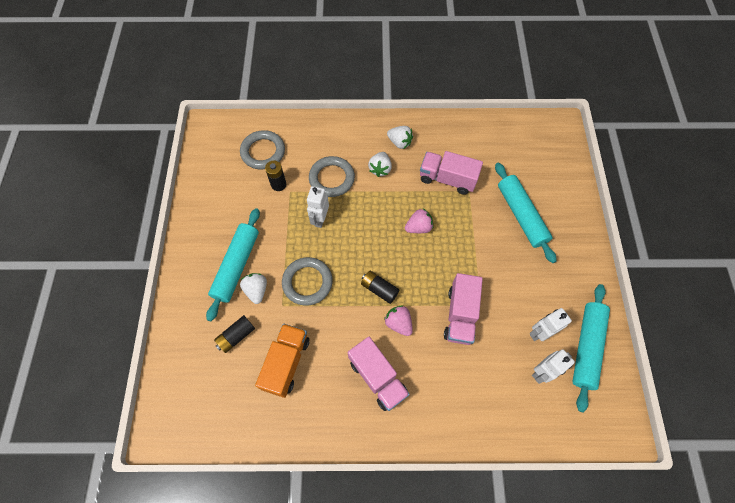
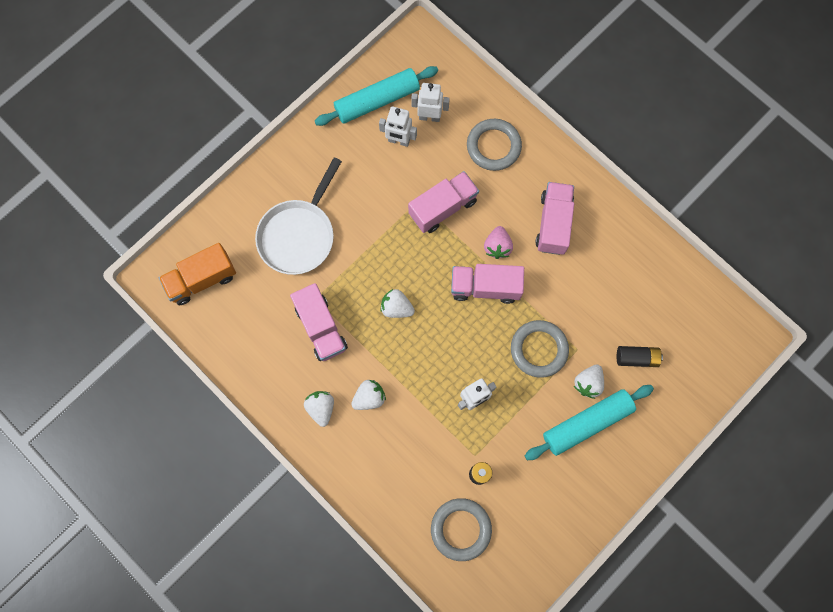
camera: 135 degrees left, 10 degrees up
(286, 363) = (614, 299): orange truck -> orange truck (202, 279)
(332, 178) = (423, 432): grey ring -> grey ring (493, 146)
(379, 289) = (485, 287): black battery -> pink truck
(418, 227) = (396, 308): pink strawberry -> white strawberry
(521, 215) = (299, 235): turquoise rolling pin -> white pan

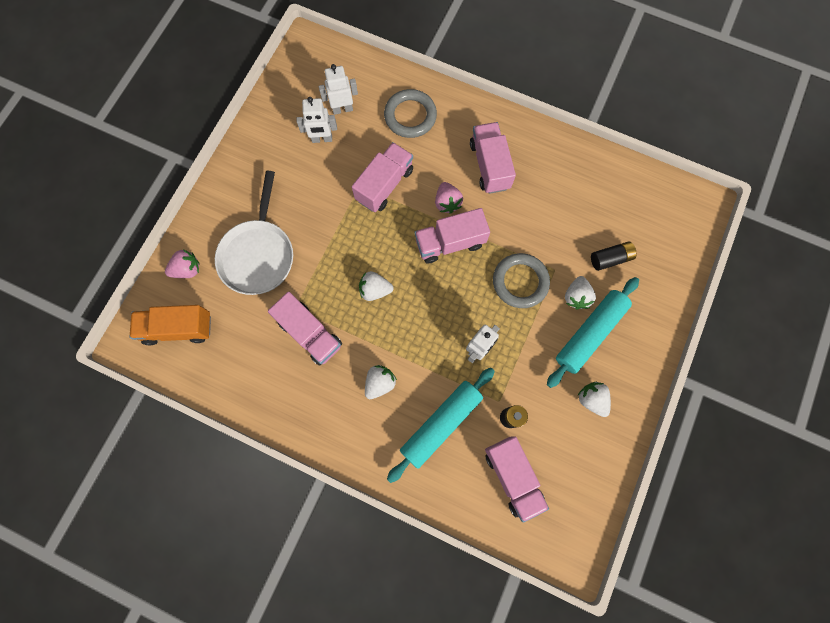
camera: 20 degrees left, 0 degrees up
(202, 279) = (178, 328): orange truck -> orange truck turned 45 degrees clockwise
(228, 226) = (187, 269): none -> pink strawberry
(321, 408) = (337, 410): white strawberry -> white strawberry (591, 399)
(377, 101) = (289, 110): turquoise rolling pin -> turquoise rolling pin (441, 424)
(461, 529) = (512, 476): grey ring -> pink truck

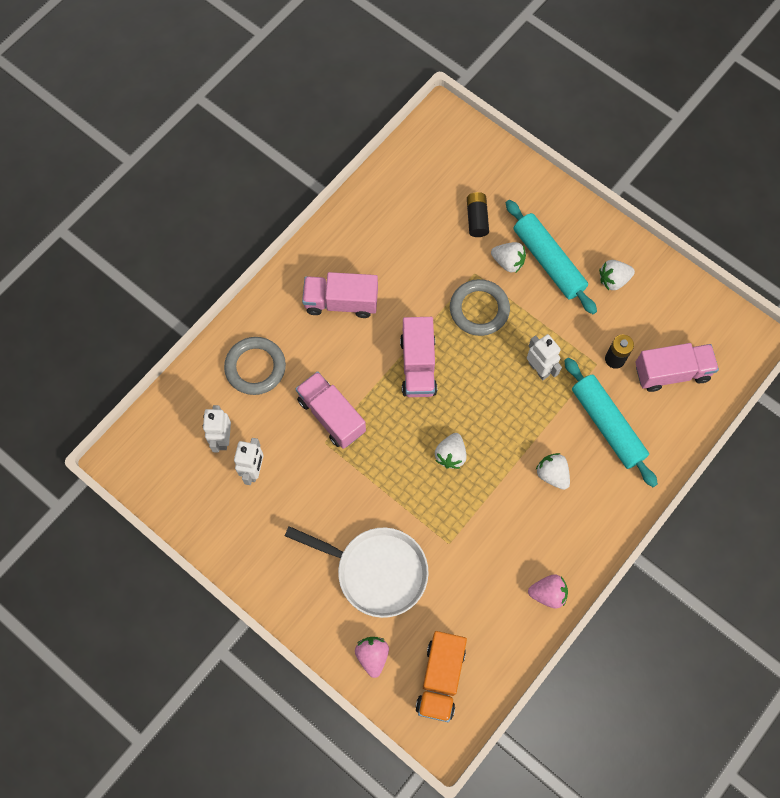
camera: 75 degrees left, 5 degrees down
(310, 333) = (482, 534): pink truck -> none
(447, 203) = (371, 356): pink strawberry -> pink strawberry (548, 593)

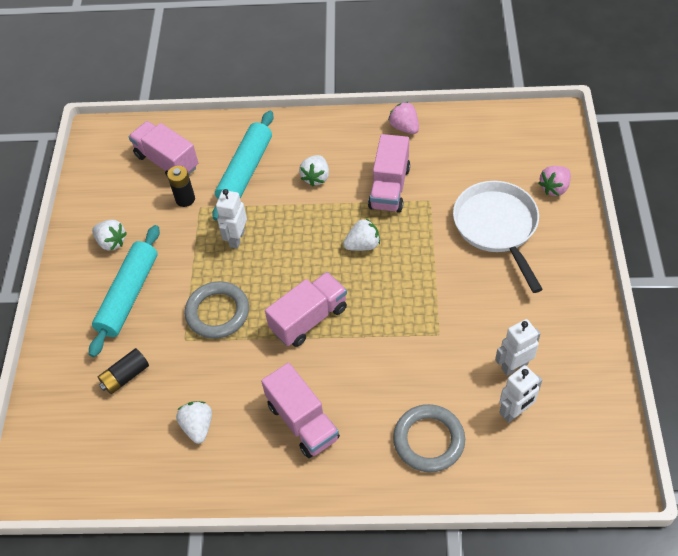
camera: 125 degrees left, 15 degrees down
(331, 415) = (412, 347): pink truck -> pink truck (389, 187)
(440, 678) = (523, 143): orange truck -> none
(508, 262) = (153, 323): white strawberry -> white strawberry (198, 426)

